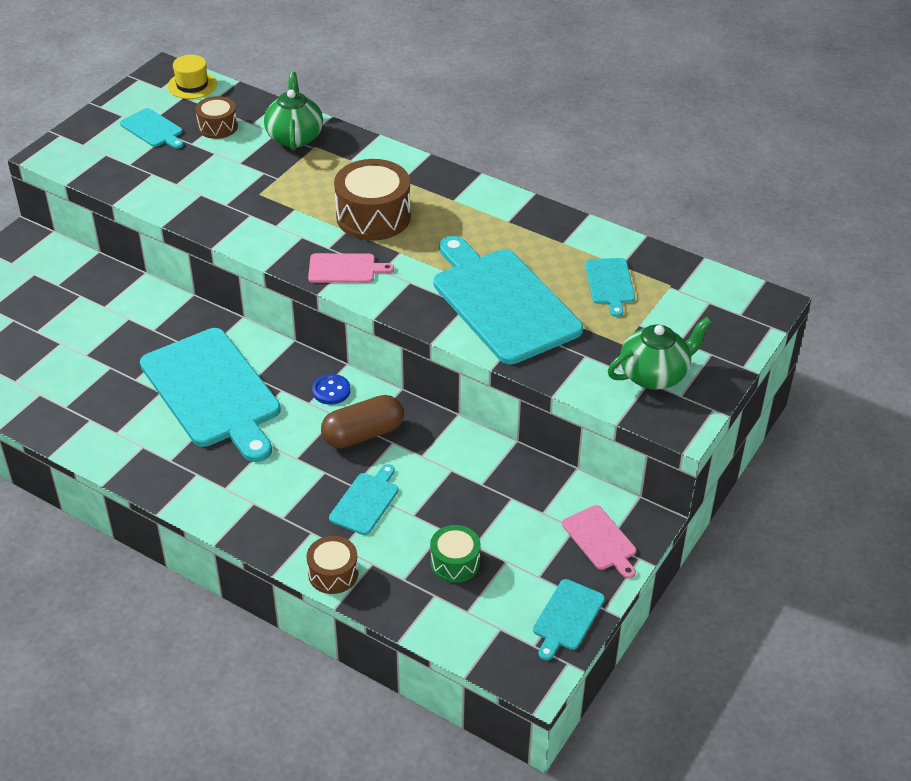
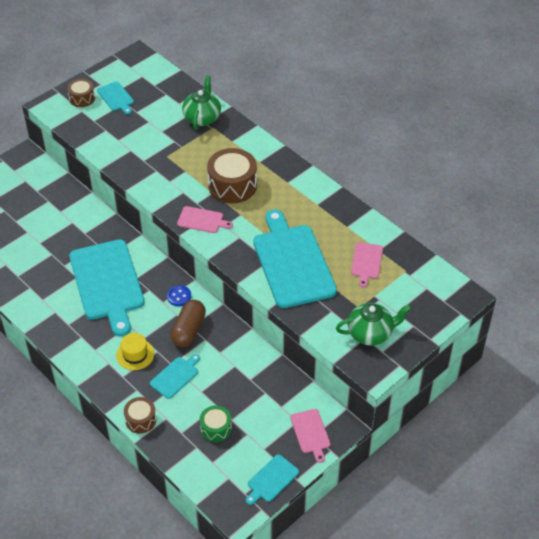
camera: 15 degrees right, 5 degrees up
(192, 85) = (150, 68): yellow hat -> yellow hat (135, 354)
(217, 127) = (156, 102): brown drum -> brown drum (82, 98)
(363, 434) = (188, 330): brown capsule -> brown capsule turned 60 degrees counterclockwise
(610, 284) = (366, 262): turquoise cutting board -> pink cutting board

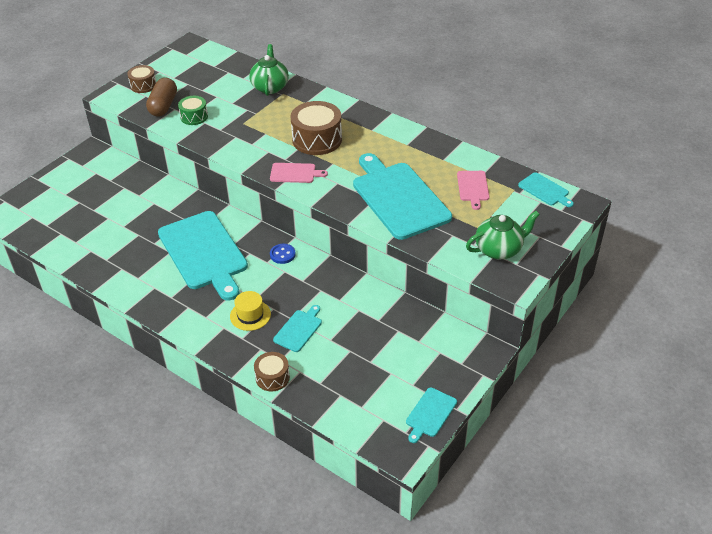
camera: 10 degrees left, 5 degrees down
(116, 97) = (178, 80): turquoise cutting board -> turquoise cutting board (545, 190)
(188, 330) = (301, 284): brown capsule -> brown capsule (163, 106)
(216, 428) = (356, 373): green drum -> green drum (194, 117)
(310, 433) = (457, 361): pink cutting board -> none

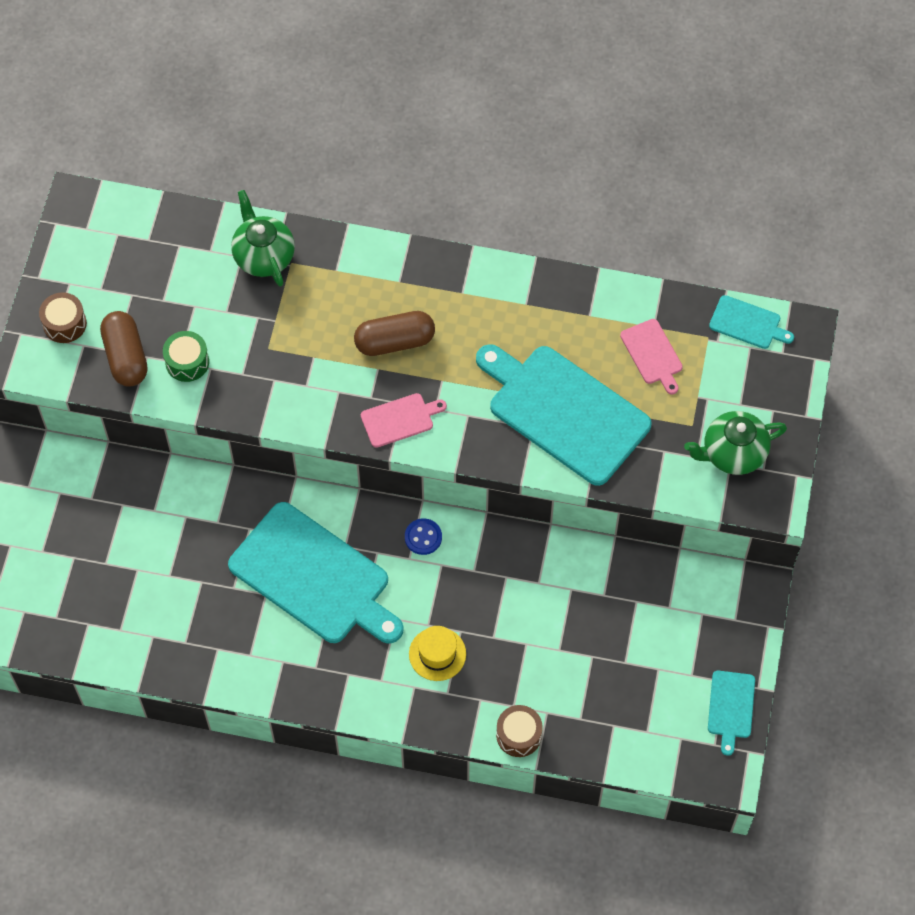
camera: 25 degrees left, 20 degrees up
(299, 329) = (512, 650): turquoise cutting board -> none
(317, 139) = (395, 341): brown drum -> brown capsule
(499, 249) = (732, 453): green teapot -> green teapot turned 150 degrees counterclockwise

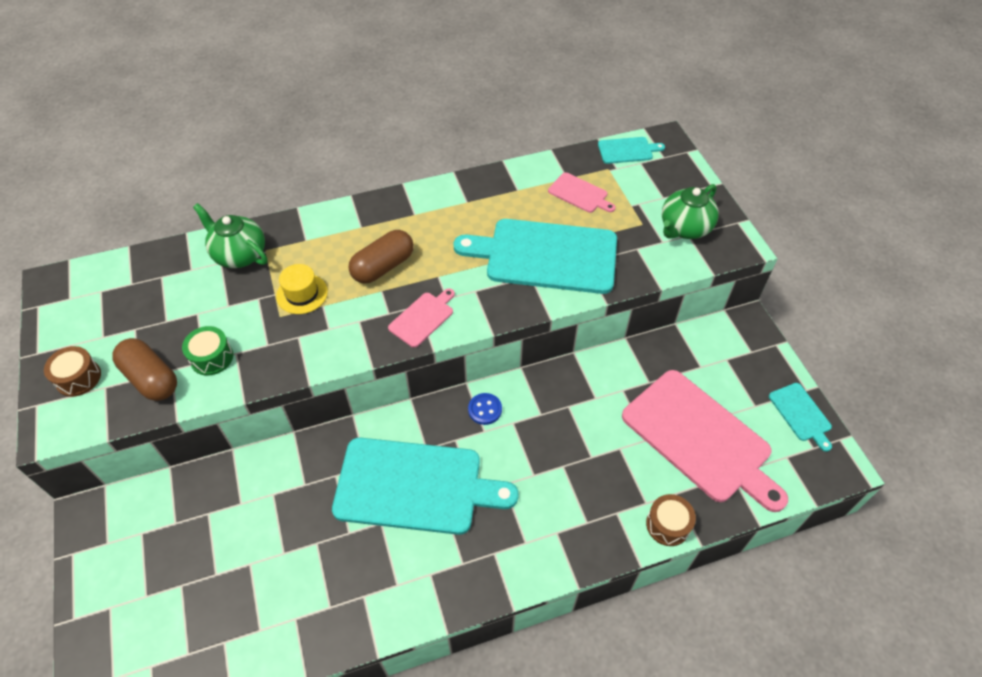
camera: 30 degrees left, 10 degrees down
(437, 654) = (557, 494): yellow hat -> yellow hat (302, 294)
(610, 676) = (700, 438): none -> pink cutting board

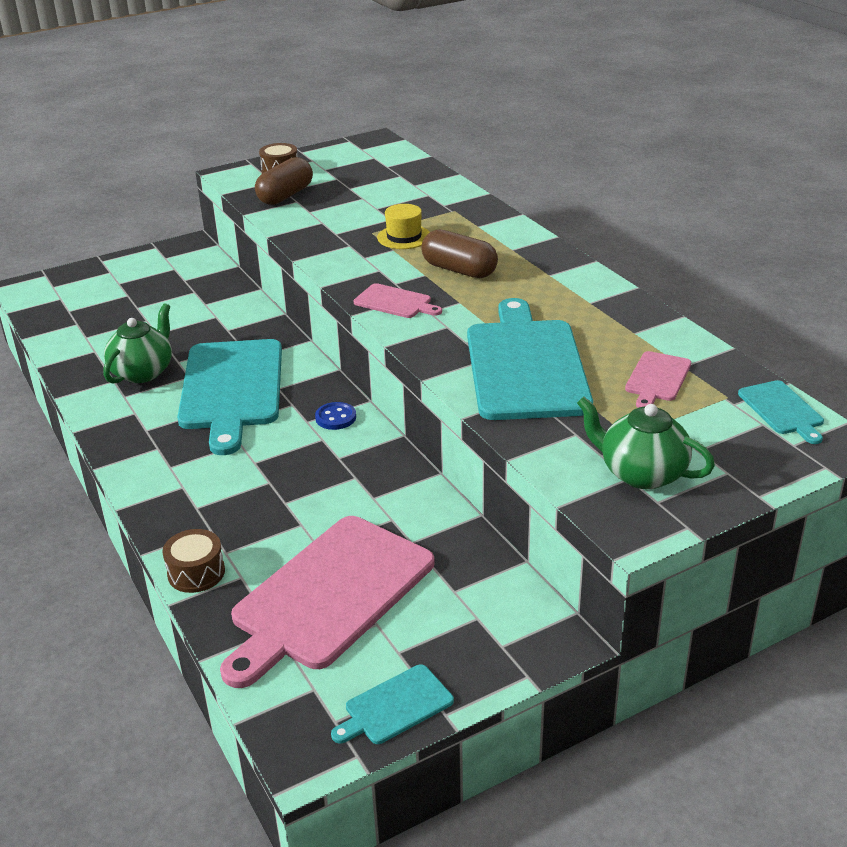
camera: 80 degrees right, 20 degrees down
(211, 357) = (314, 214): green drum -> none
(239, 254) = (442, 200): green teapot -> green teapot (143, 372)

